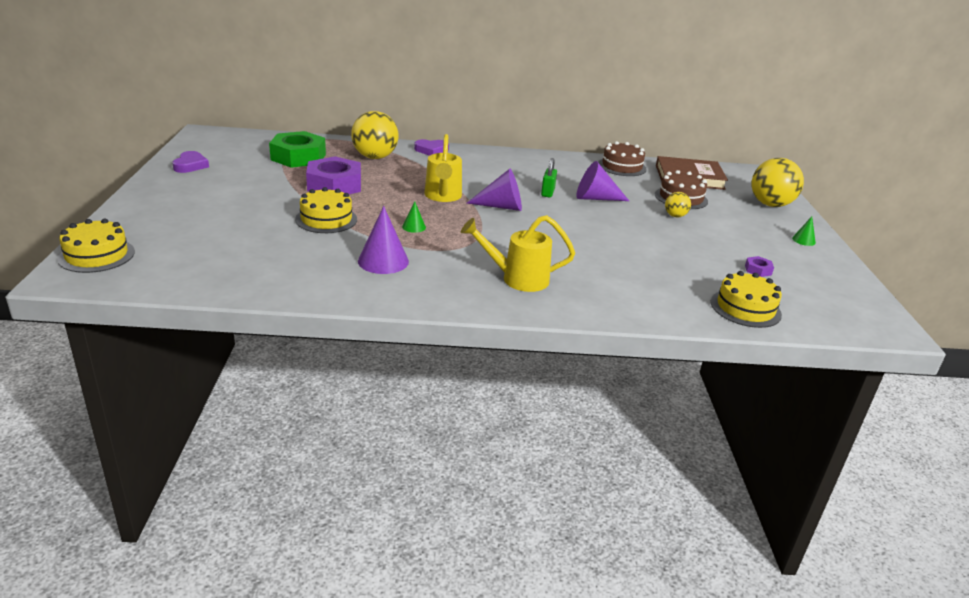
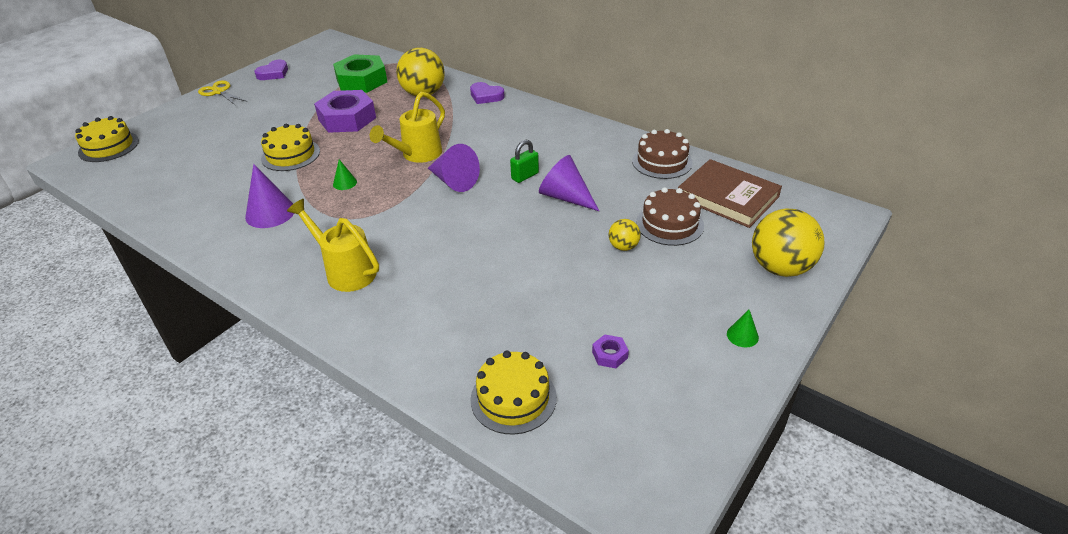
camera: 40 degrees right, 10 degrees up
(153, 189) = (219, 92): none -> yellow scissors

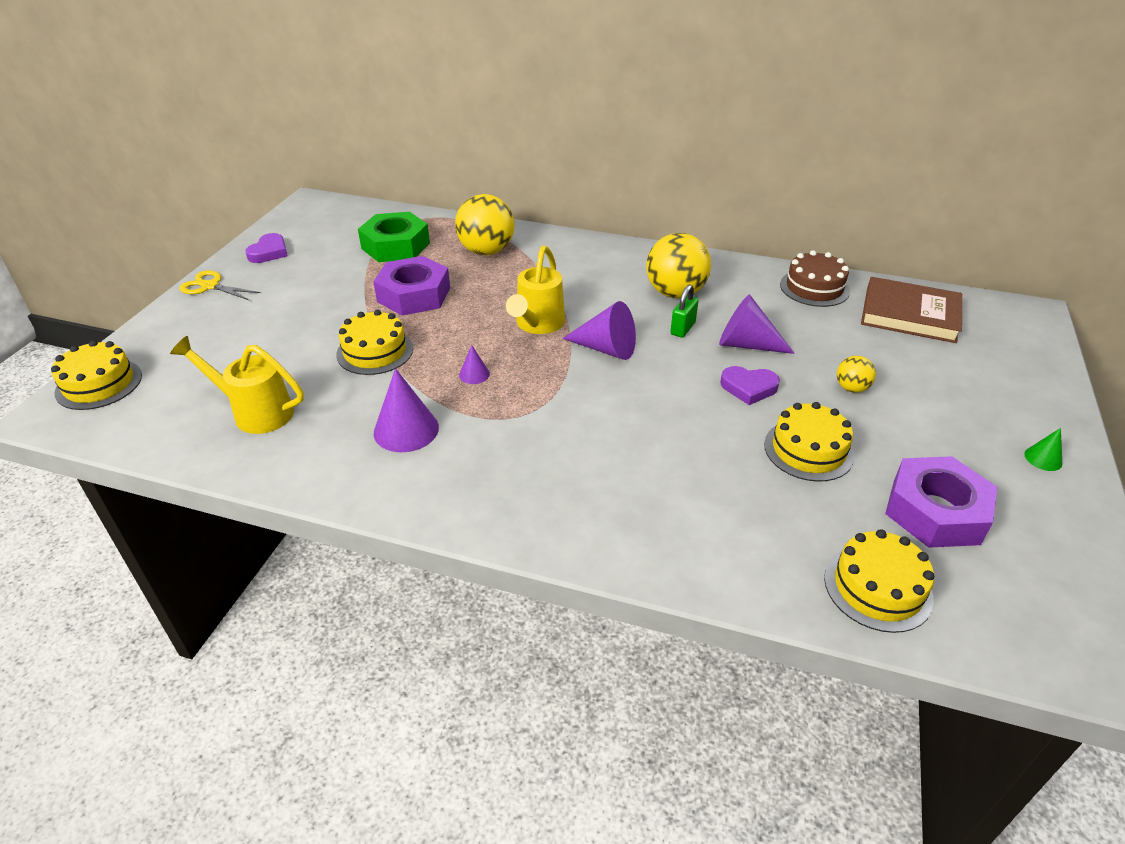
camera: 20 degrees left, 0 degrees up
(345, 183) = (474, 374): green cone -> purple cone
(345, 271) = (563, 483): yellow watering can -> yellow watering can (255, 412)
(486, 96) = (563, 243): purple heart -> purple heart (748, 388)
(546, 286) = (808, 450): none -> yellow cake
(610, 355) = (935, 511): purple nut -> purple nut, size x2.43
(669, 224) = (877, 354): brown cake -> none
(780, 268) = (1019, 379): yellow ball -> yellow ball (675, 293)

